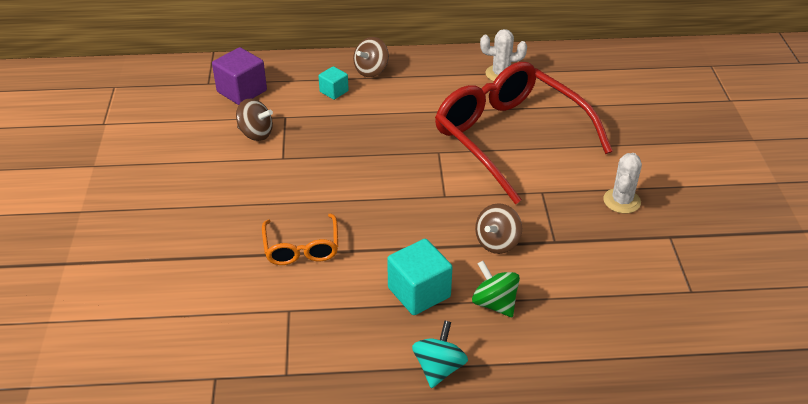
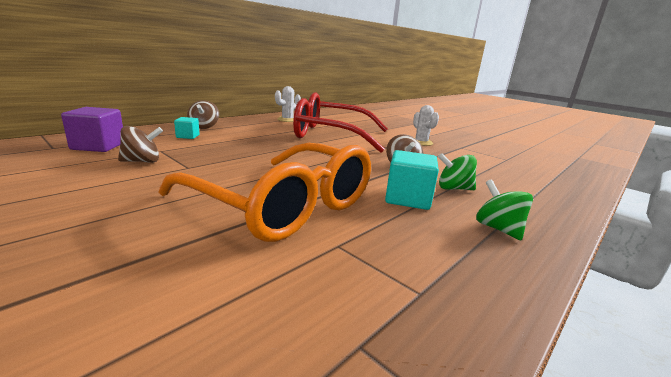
camera: 45 degrees left, 20 degrees down
(301, 248) = (282, 205): orange glasses -> orange glasses, size x2.14
(439, 368) = (498, 229): turquoise spinning top -> green spinning top

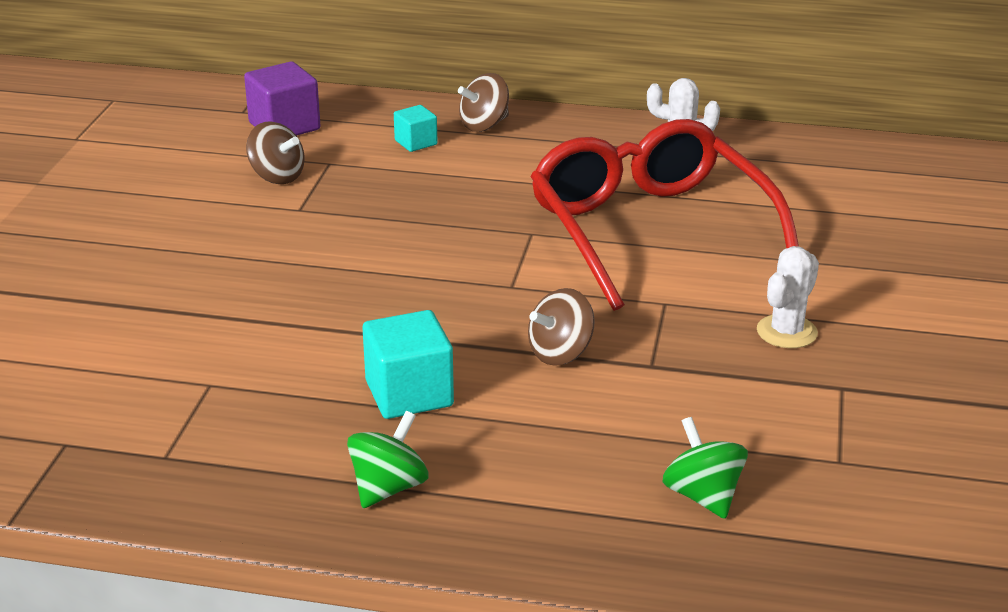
camera: 60 degrees right, 10 degrees up
(282, 205) = (268, 315): orange glasses -> none
(453, 188) = (515, 425): green spinning top -> green spinning top (703, 496)

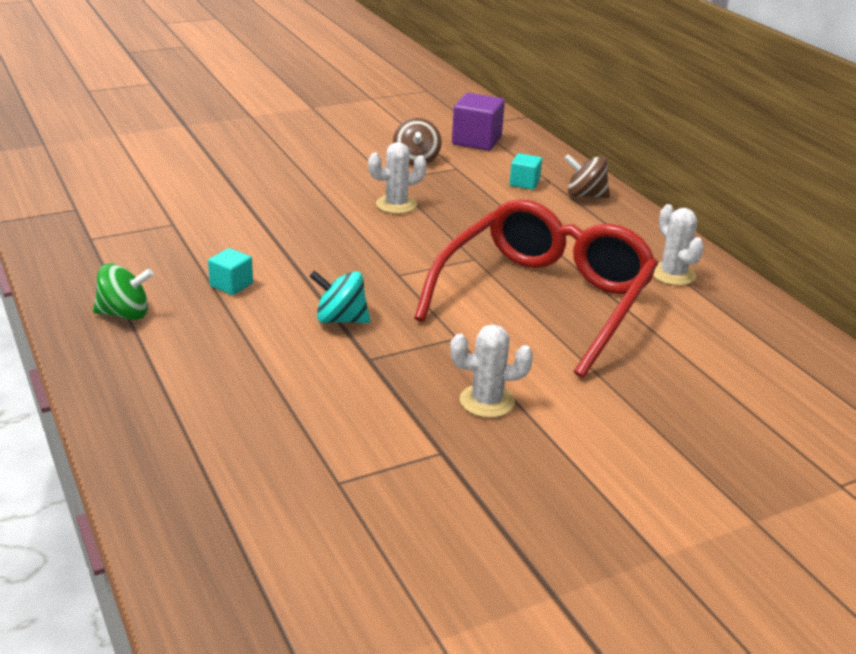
camera: 50 degrees right, 0 degrees up
(363, 229) = (396, 205): none -> white cactus
(409, 394) = (231, 285): turquoise cube -> turquoise cube, size x0.58
(560, 353) = (340, 319): brown spinning top -> turquoise spinning top
(703, 496) = (230, 433): green spinning top -> none

